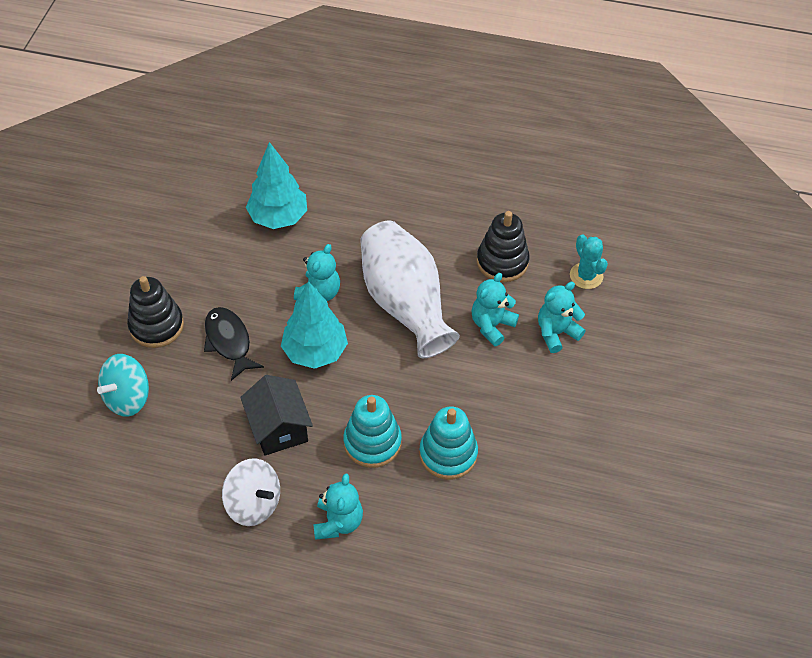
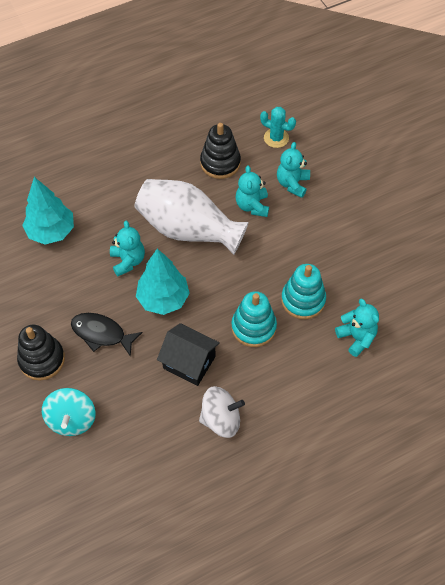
camera: 40 degrees left, 5 degrees up
(338, 522) = (281, 389): turquoise teddy bear -> turquoise teddy bear (356, 337)

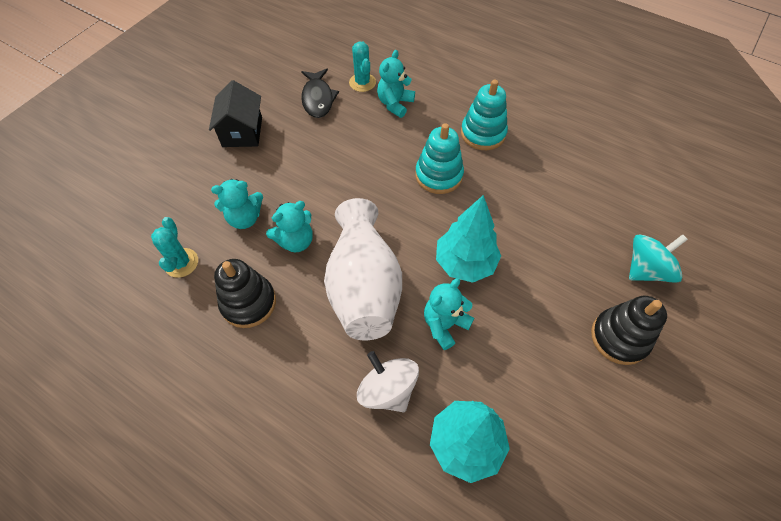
camera: 120 degrees left, 0 degrees up
(101, 334) = (546, 297): black fish -> black fish (318, 99)
(189, 362) = (512, 206): black house -> black house (242, 132)
(221, 419) = (542, 158): white spinning top -> white spinning top (387, 389)
(303, 300) = (384, 152): turquoise stacking toy -> turquoise stacking toy (483, 133)
(400, 325) = (362, 82): none -> turquoise cactus

